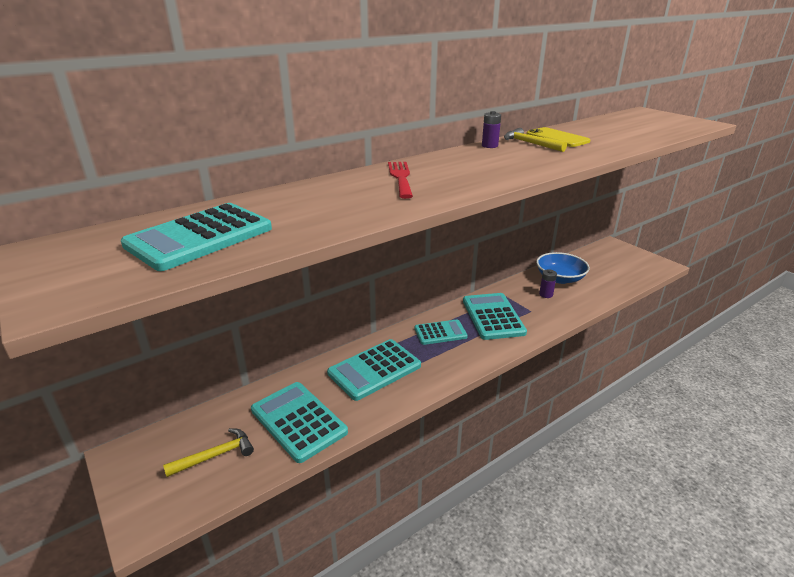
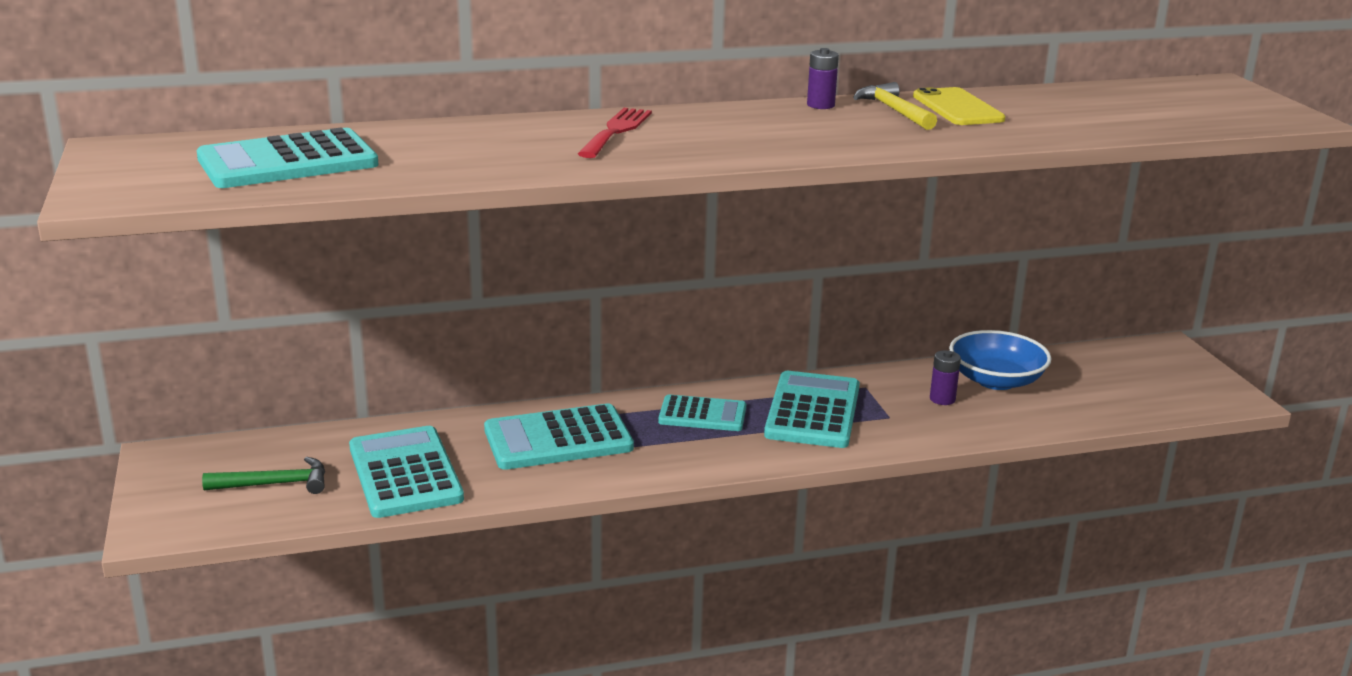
camera: 20 degrees right, 5 degrees down
(215, 455) = (275, 484): yellow hammer -> green hammer

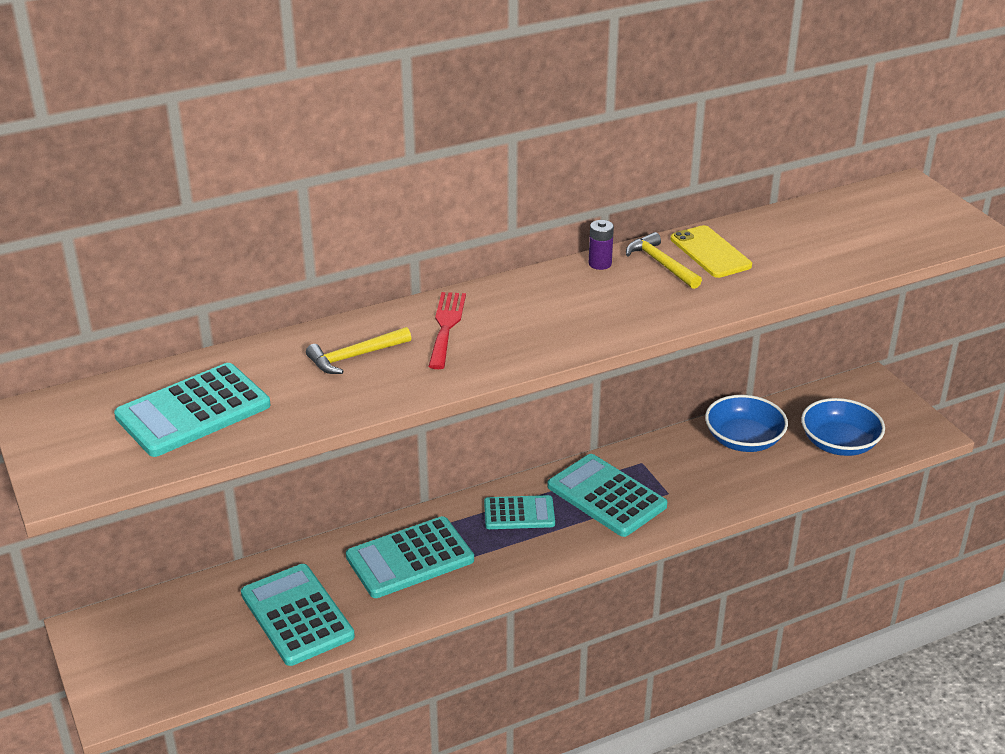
camera: 10 degrees left, 10 degrees up
(275, 484) = (193, 644): green hammer -> none
(497, 142) = (354, 357): none -> yellow hammer
(813, 411) = (606, 496): turquoise calculator -> turquoise calculator turned 45 degrees counterclockwise
(942, 399) = (705, 467): purple battery -> none
(1115, 396) = (839, 443): none -> blue bowl

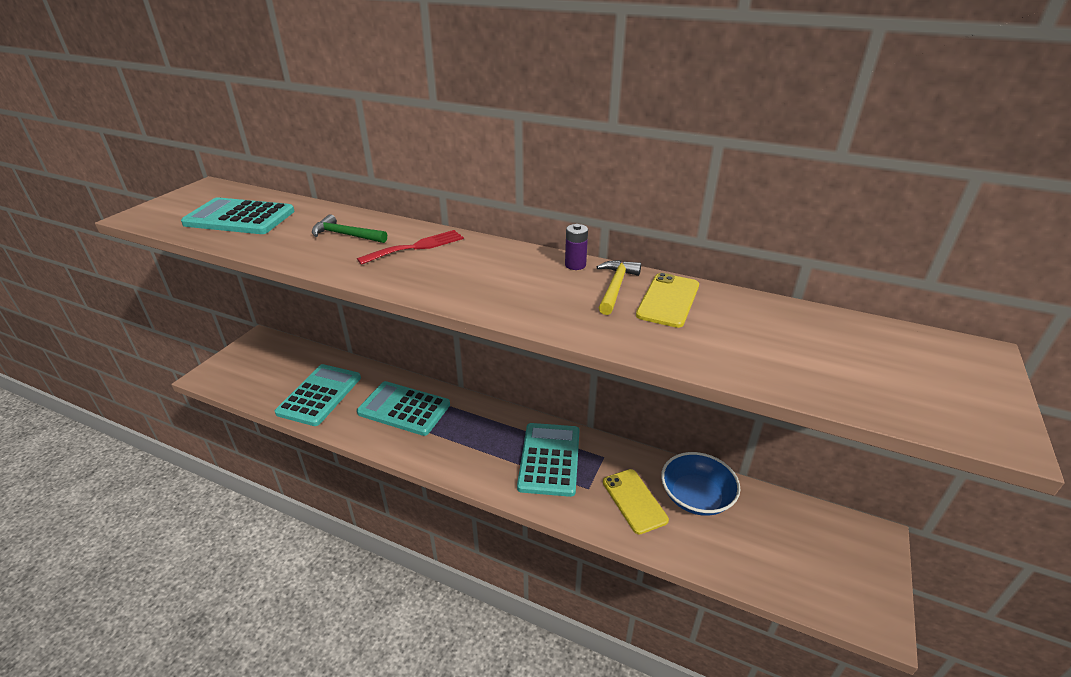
camera: 50 degrees right, 0 degrees up
(354, 357) = (346, 235): yellow hammer -> green hammer
(519, 513) = (489, 429): turquoise calculator -> none
(711, 475) = (634, 501): none -> yellow phone
(839, 443) = (771, 559): blue bowl -> none

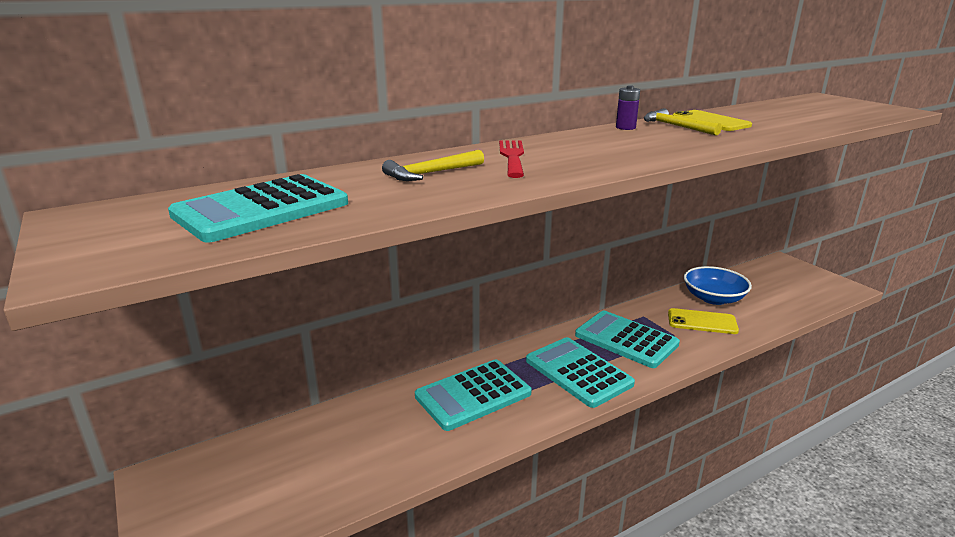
camera: 55 degrees left, 10 degrees down
(320, 395) = (373, 451): turquoise calculator -> turquoise calculator (578, 372)
(346, 235) = (431, 173): green hammer -> yellow hammer

